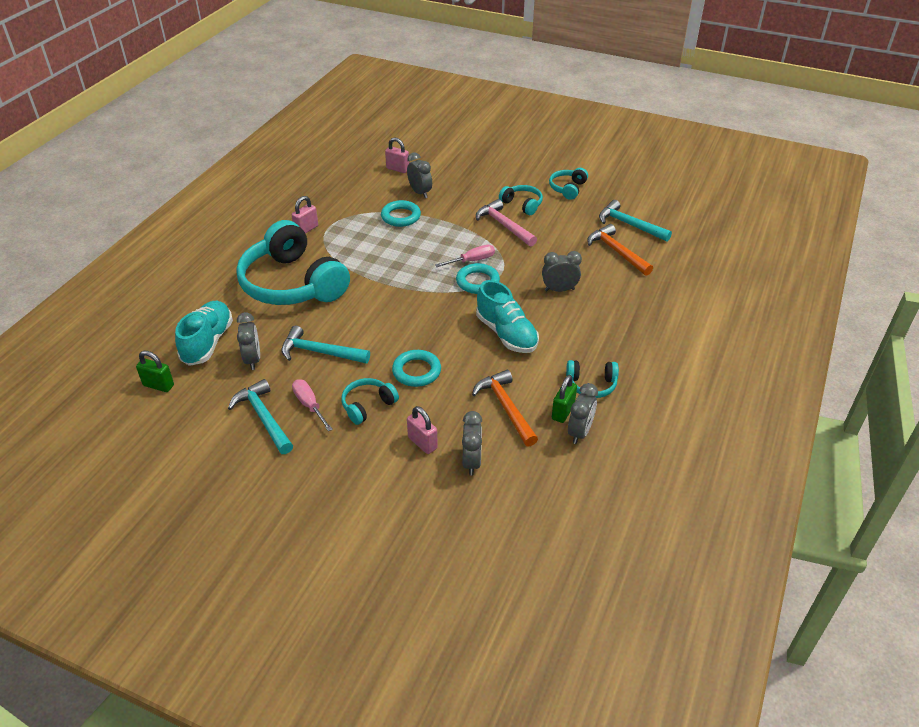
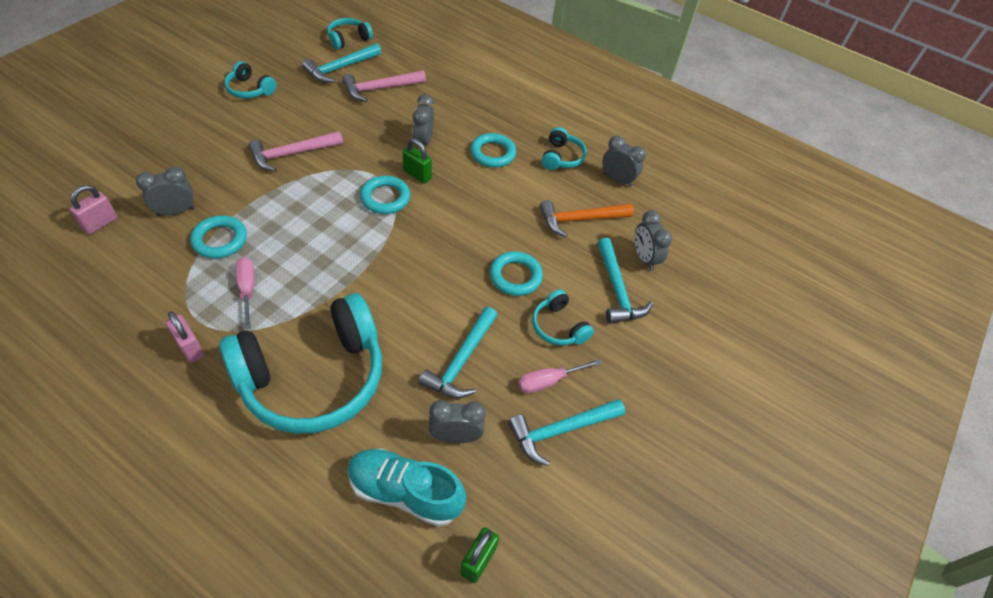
camera: 85 degrees left, 10 degrees up
(422, 443) = (617, 290): pink padlock -> turquoise hammer
(471, 462) = (644, 258): grey clock -> grey clock turned 120 degrees counterclockwise
(472, 261) = (345, 194): pink screwdriver -> pink screwdriver (247, 290)
(506, 334) = (477, 195): turquoise shoe -> none
(522, 204) = (259, 130): turquoise headphones -> turquoise headphones (348, 39)
(563, 412) = (591, 184): green padlock -> green padlock (417, 175)
(569, 335) = (493, 153): none -> turquoise ring
(616, 252) = (380, 89): orange hammer -> pink hammer

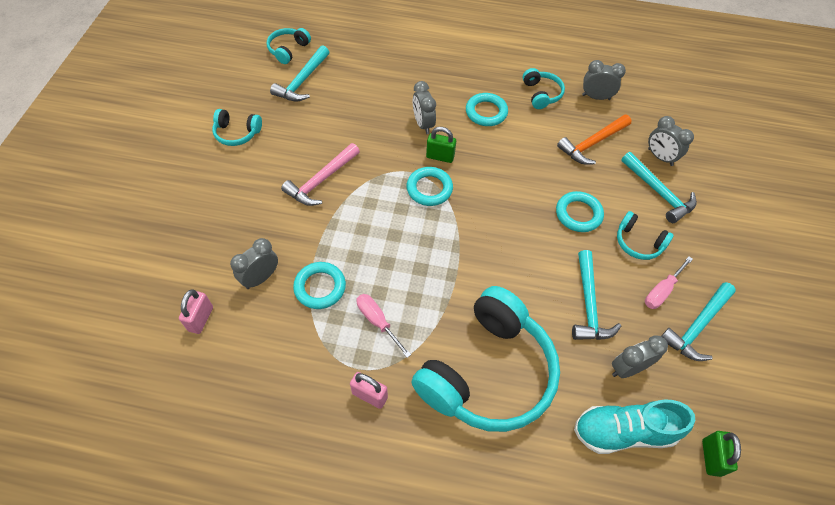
camera: 20 degrees left, 5 degrees up
(380, 89) = (351, 88): pink hammer -> none

